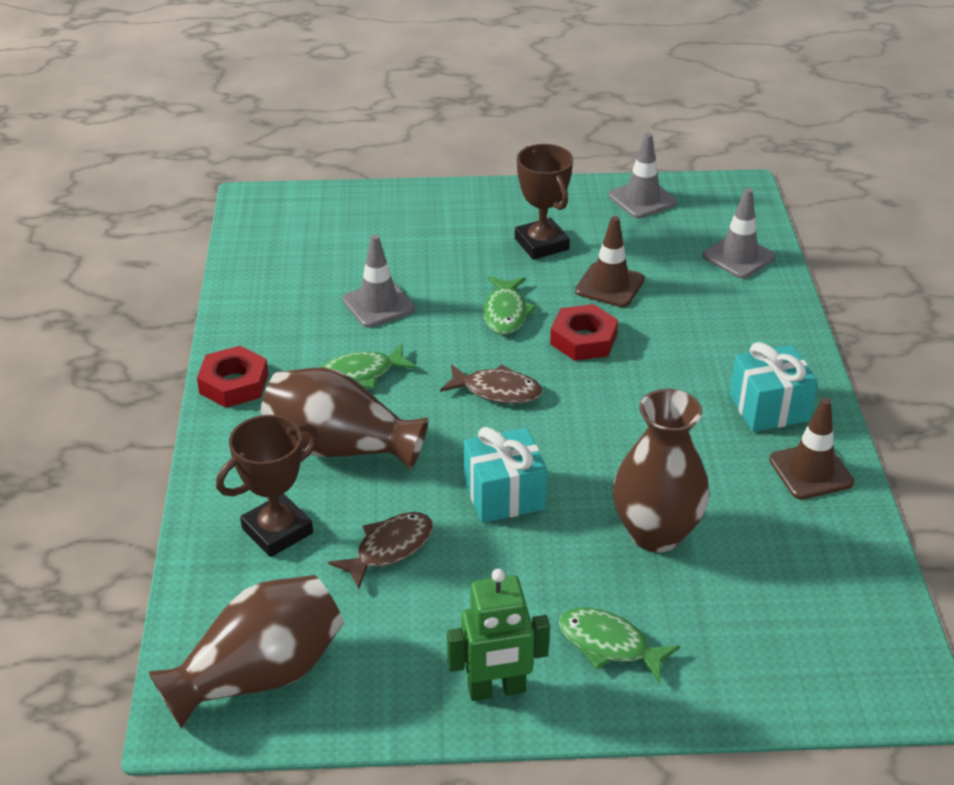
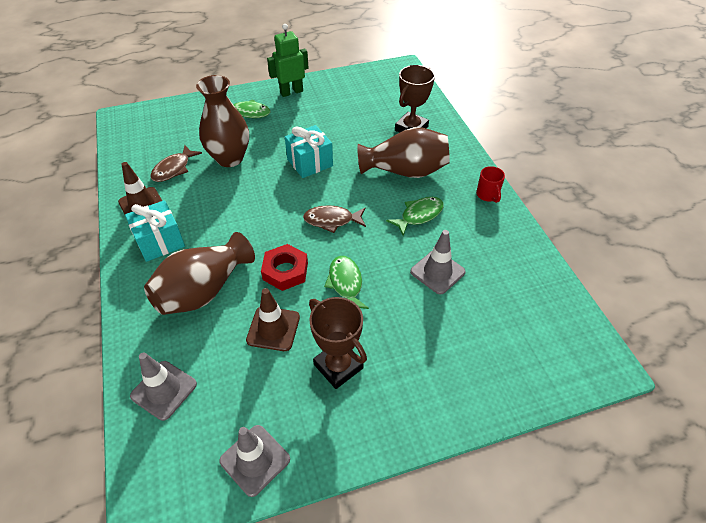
camera: 165 degrees right, 10 degrees up
(234, 384) = (487, 195): red nut -> red mug
(259, 675) = (385, 82): brown vase -> brown vase (204, 290)
(389, 548) = (356, 130): brown fish -> brown fish (174, 169)

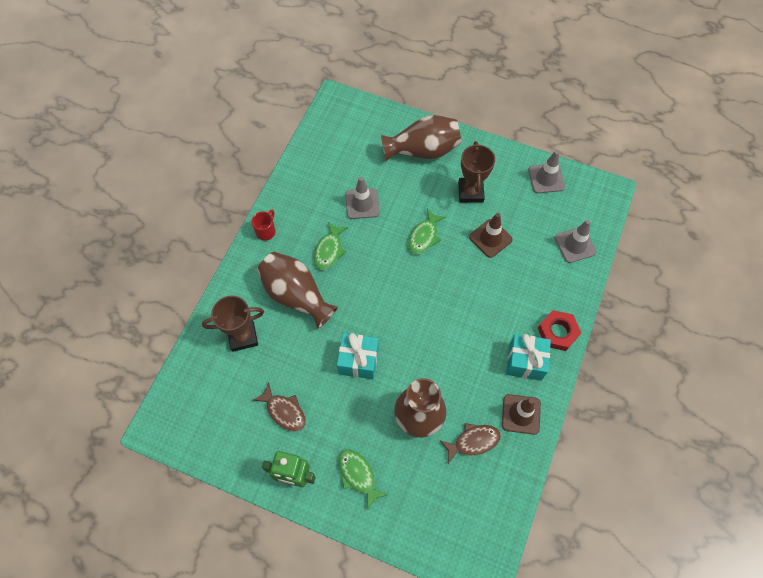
camera: 140 degrees left, 15 degrees up
(204, 290) = (516, 295): brown vase -> brown vase (422, 150)
(285, 271) = (454, 272): red nut -> red nut (557, 332)
(332, 220) = (391, 290): brown fish -> brown fish (284, 411)
(419, 215) = (329, 250): green fish -> green fish turned 75 degrees counterclockwise

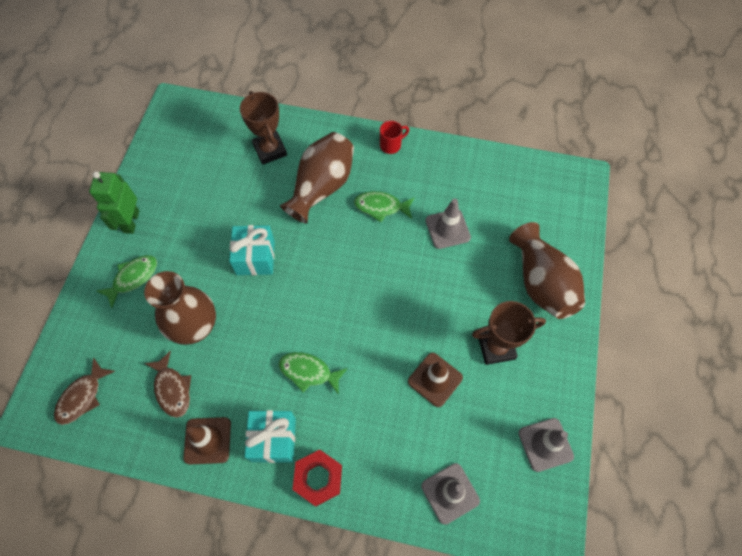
camera: 80 degrees right, 0 degrees up
(266, 231) = (391, 145): red mug -> red mug turned 45 degrees counterclockwise
(284, 411) = (196, 200): brown fish -> brown fish (82, 397)
(424, 236) = (420, 301): green fish -> green fish (308, 372)

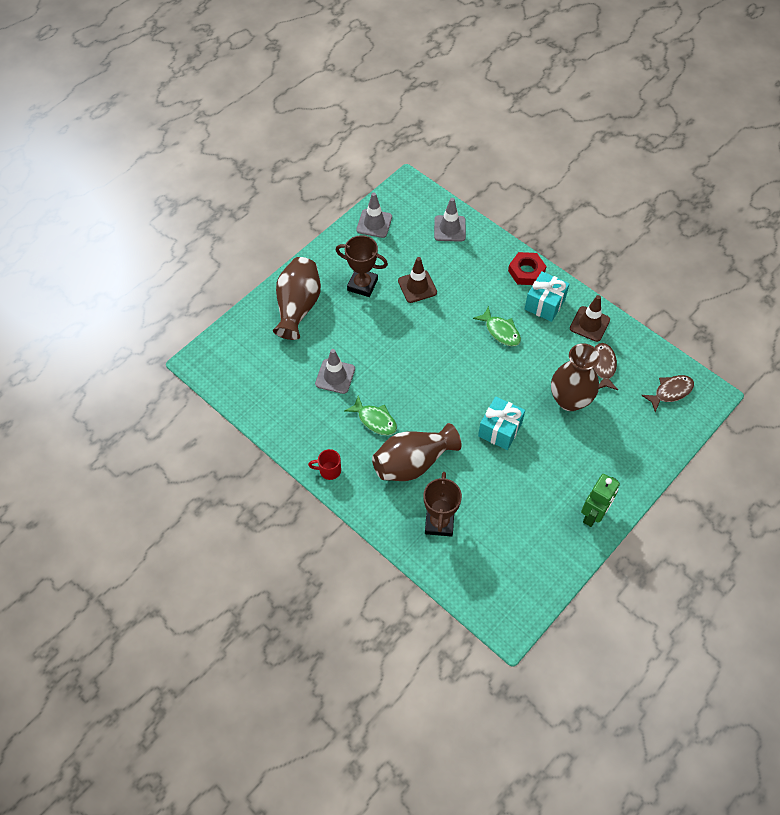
camera: 150 degrees left, 5 degrees down
(133, 278) = (607, 462): green fish -> none

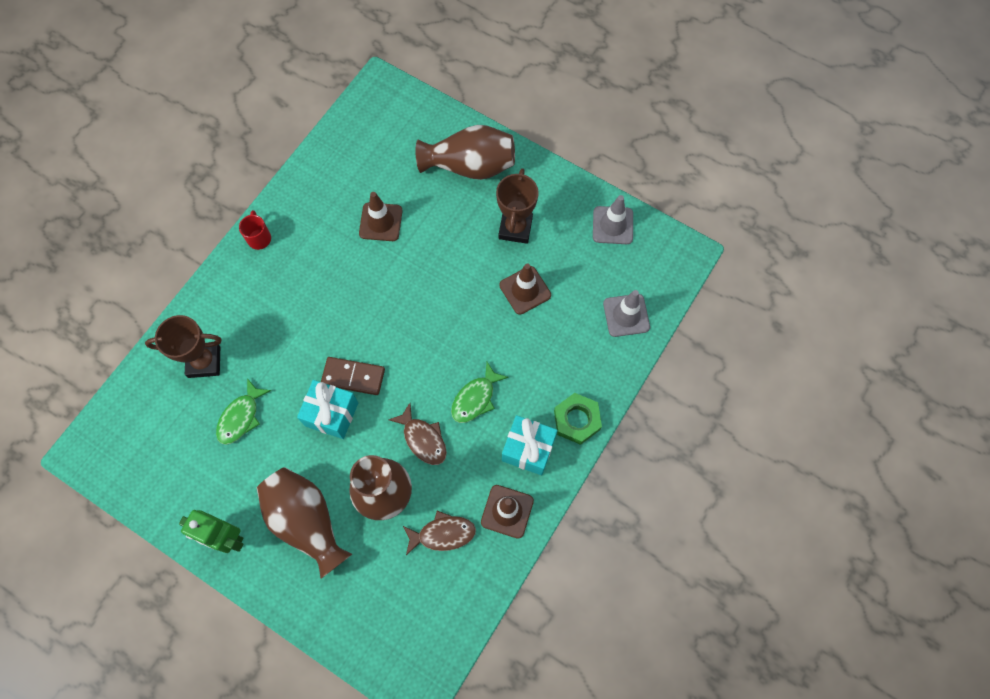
camera: 80 degrees right, 10 degrees up
(335, 376) = (380, 222): grey traffic cone -> brown traffic cone
(375, 420) = (328, 273): green fish -> green fish (241, 417)
(413, 463) = (277, 323): brown vase -> brown vase (307, 522)
(470, 411) = (353, 377): none -> brown domino
(526, 271) = (577, 420): red nut -> green nut
(670, 392) = (416, 629): brown fish -> brown fish (423, 439)

